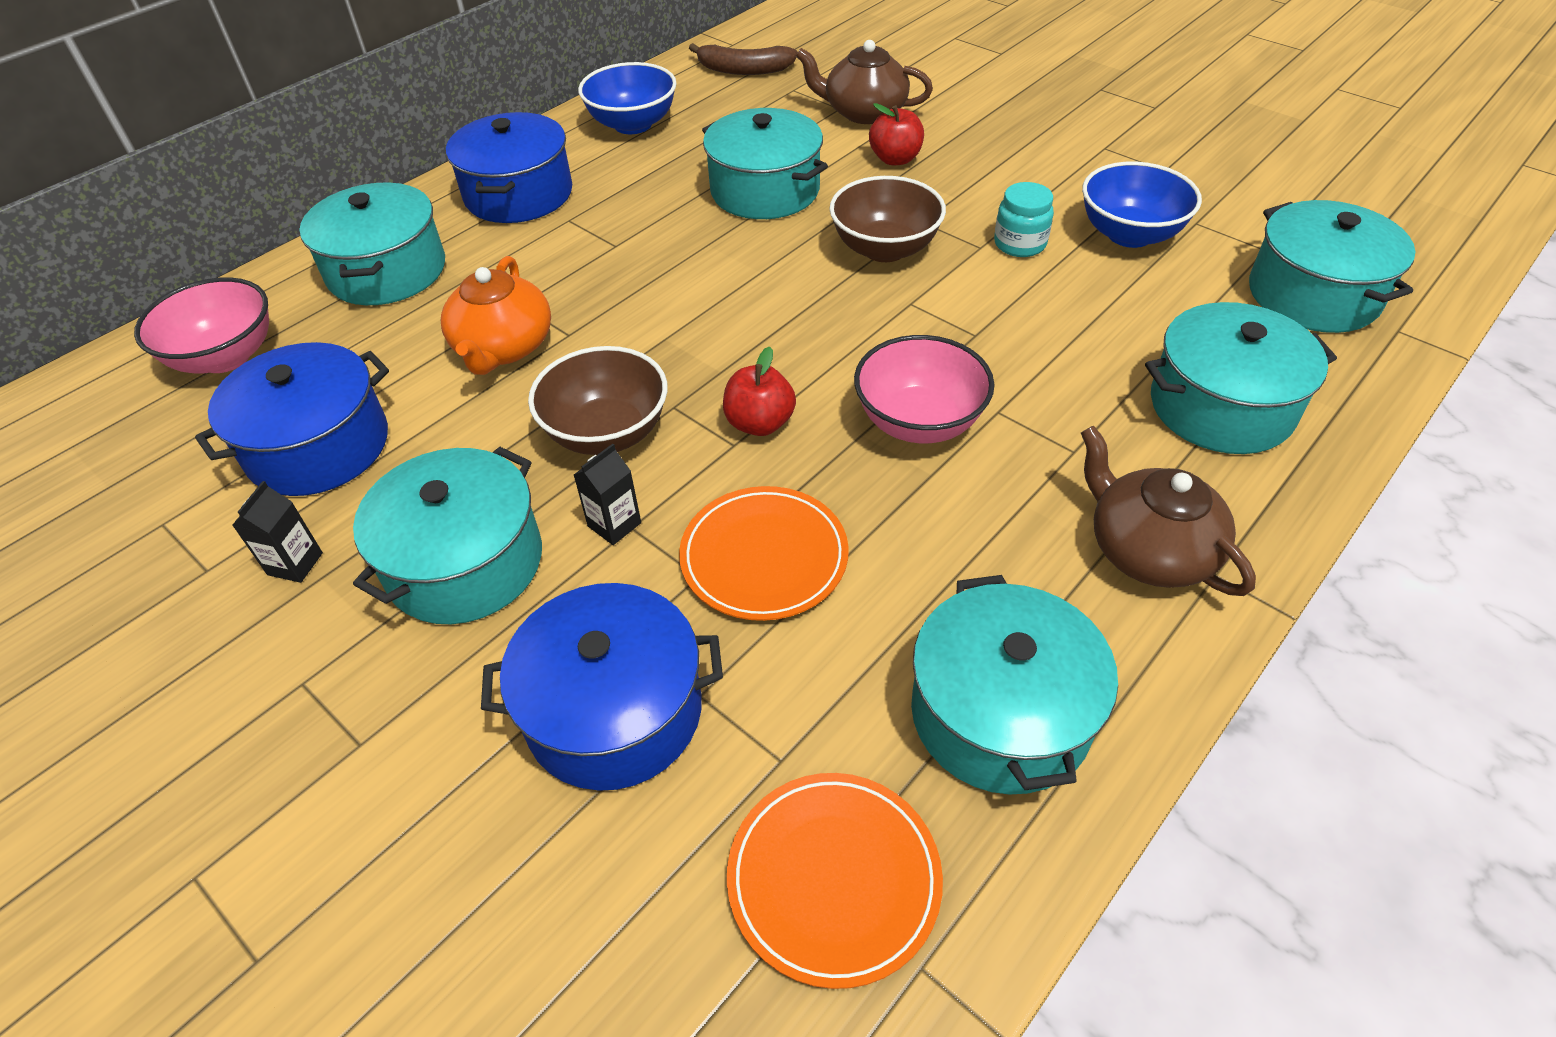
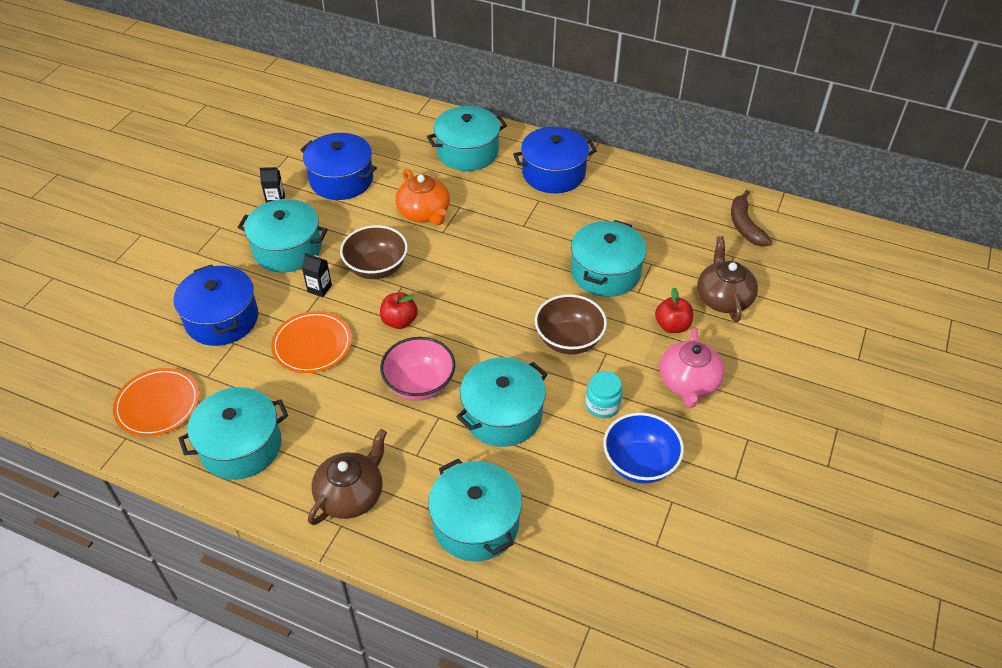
camera: 70 degrees right, 0 degrees up
(225, 357) = (388, 128): pink bowl -> none
(503, 348) = (424, 213): orange teapot -> orange teapot turned 105 degrees counterclockwise
(633, 124) = (648, 195): blue bowl -> none
(1001, 168) = (688, 383): none -> pink teapot
(1313, 294) = (611, 574): turquoise pot -> turquoise pot (502, 415)

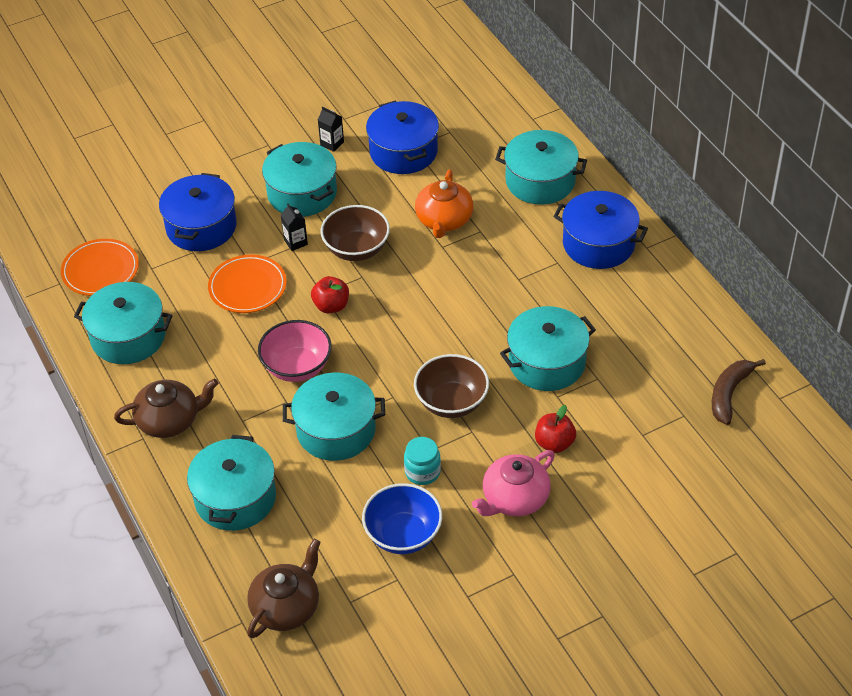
camera: 40 degrees right, 0 degrees up
(723, 298) = (629, 447): brown teapot -> brown teapot (286, 607)

